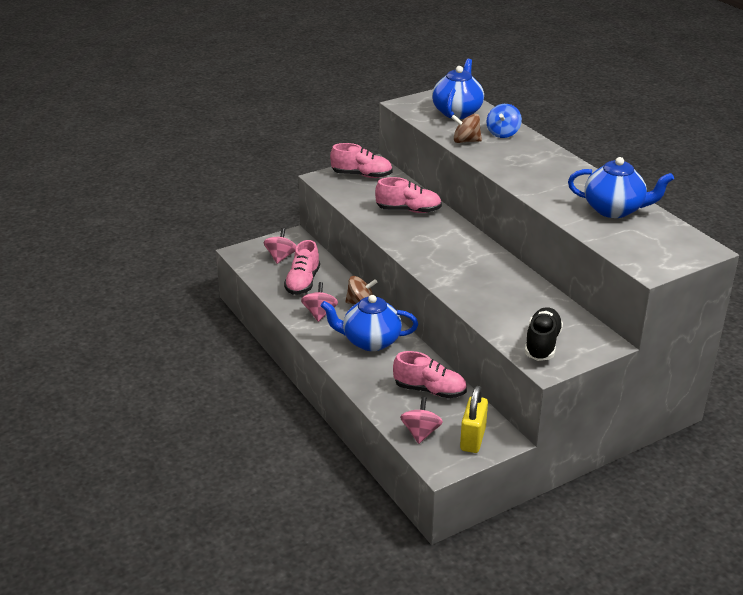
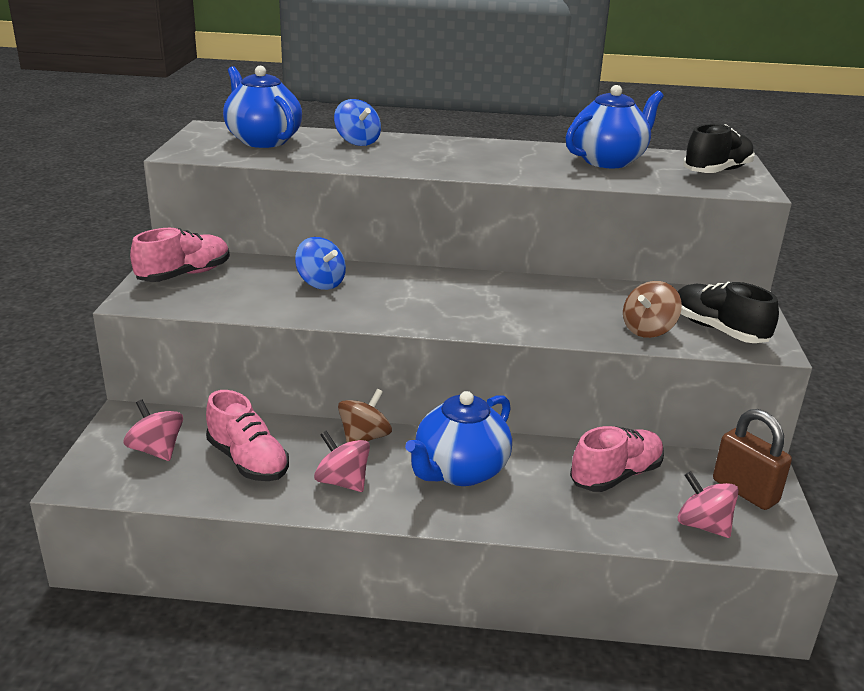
camera: 55 degrees left, 5 degrees down
(408, 210) = (321, 283): pink shoe -> blue spinning top
(466, 141) = (340, 160): brown spinning top -> brown spinning top (648, 330)
(473, 439) = (745, 491): yellow padlock -> brown padlock
(664, 249) = (717, 171): none -> black shoe

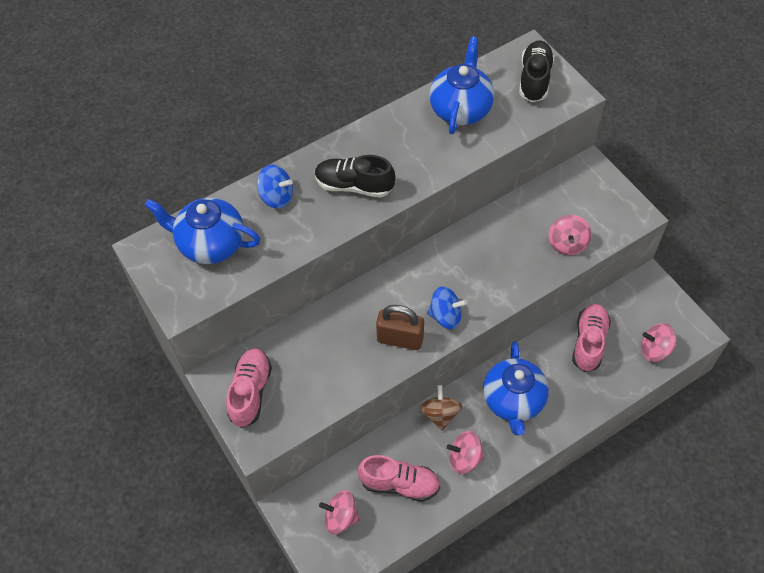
camera: 35 degrees left, 30 degrees up
(321, 283) = (345, 334): blue spinning top -> blue spinning top (445, 316)
(648, 330) = (567, 244): brown spinning top -> pink spinning top
(718, 330) = (601, 216): black shoe -> black shoe (354, 186)
(745, 491) = (654, 306): brown padlock -> brown padlock (400, 339)

